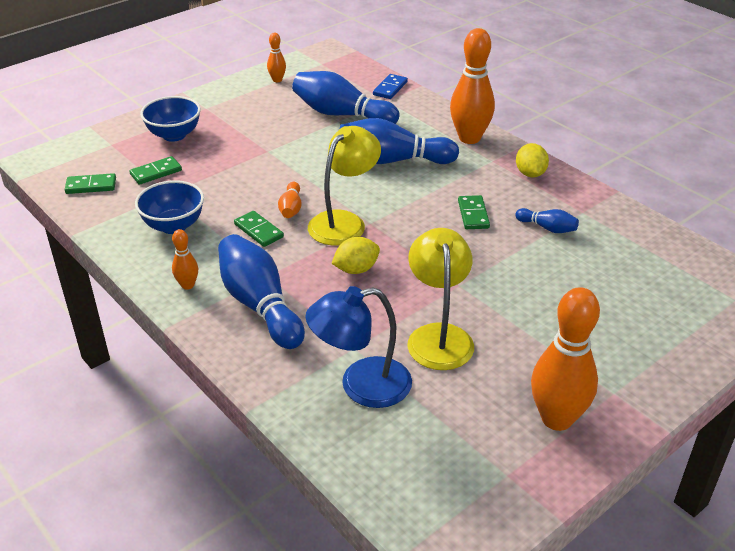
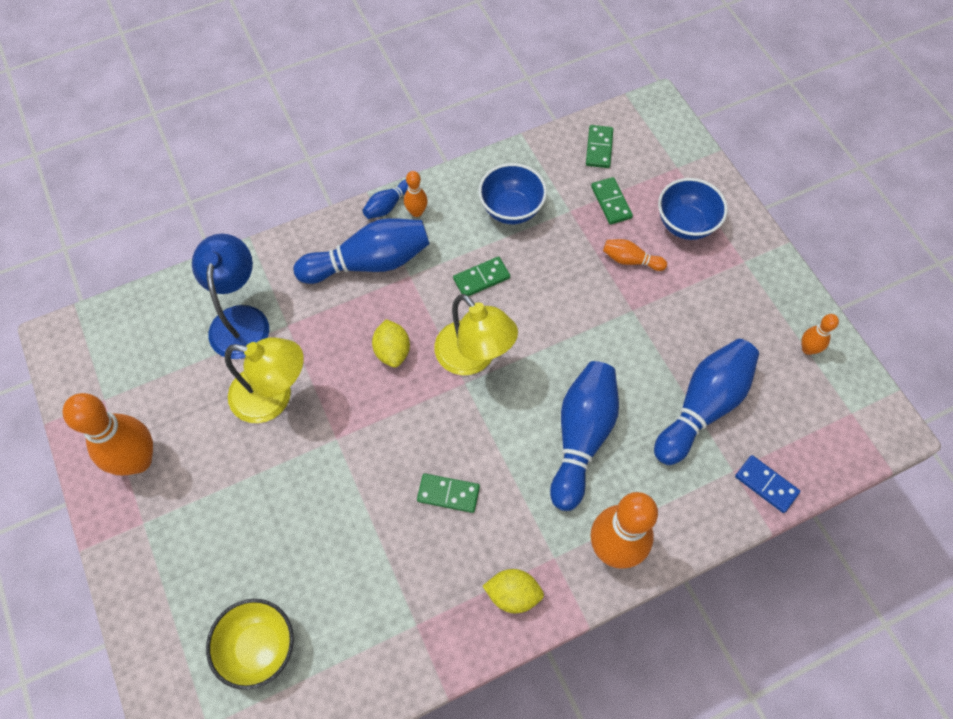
camera: 105 degrees right, 25 degrees up
(291, 208) = (512, 313): orange bowling pin -> orange bowling pin (630, 260)
(547, 228) = (398, 568): blue bowling pin -> blue bowling pin (388, 205)
(659, 286) = (259, 648): none -> yellow bowl

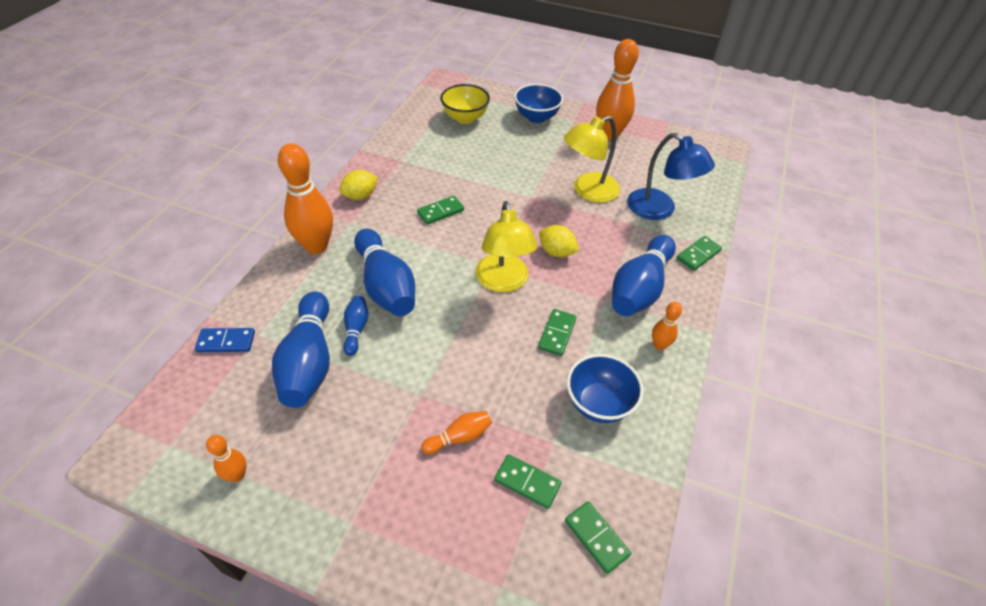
camera: 135 degrees right, 15 degrees down
(278, 252) = (698, 254): none -> green domino
(388, 205) = (683, 334): blue bowling pin -> blue bowling pin (356, 329)
(473, 358) = (503, 282): yellow lamp -> yellow lamp turned 105 degrees counterclockwise
(685, 224) = (439, 517): blue bowl -> blue bowl (536, 117)

